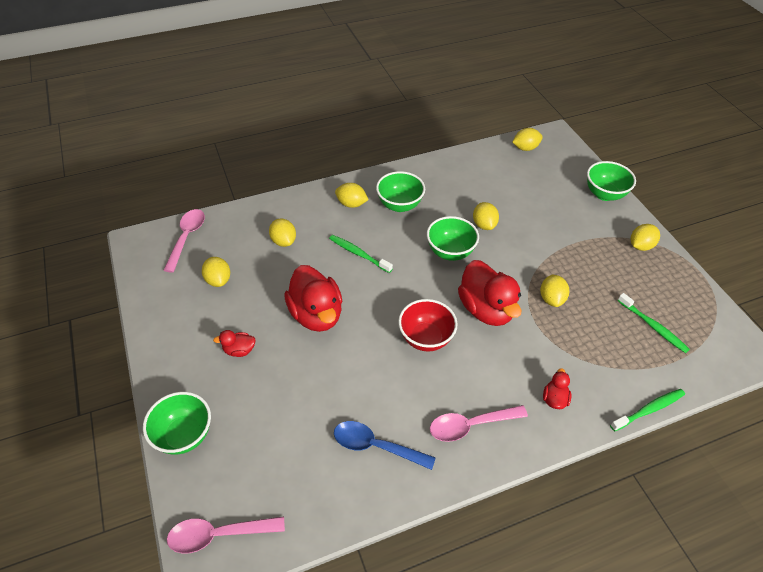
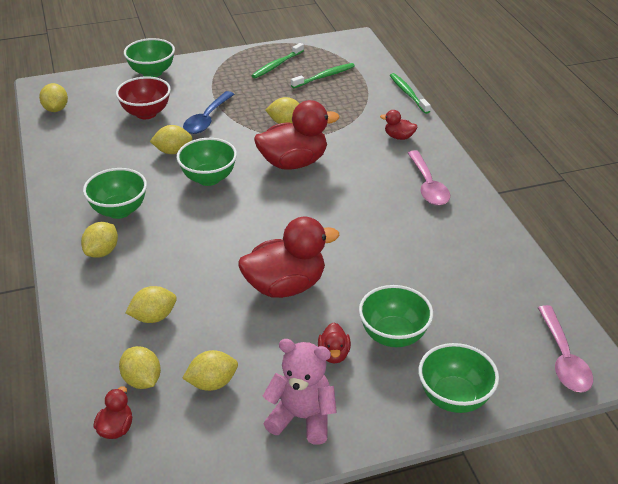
camera: 85 degrees left, 10 degrees down
(180, 333) = (302, 418): none -> pink teddy bear
(187, 238) = (116, 428): pink spoon -> red duck
(257, 391) = (393, 335): none -> green bowl
(358, 254) = (194, 248): green toothbrush -> green toothbrush (277, 65)
(376, 446) = (454, 245): blue spoon -> blue spoon (207, 119)
(425, 338) = (327, 205): red bowl -> red bowl (146, 113)
(640, 246) = (228, 65): yellow lemon -> yellow lemon (142, 380)

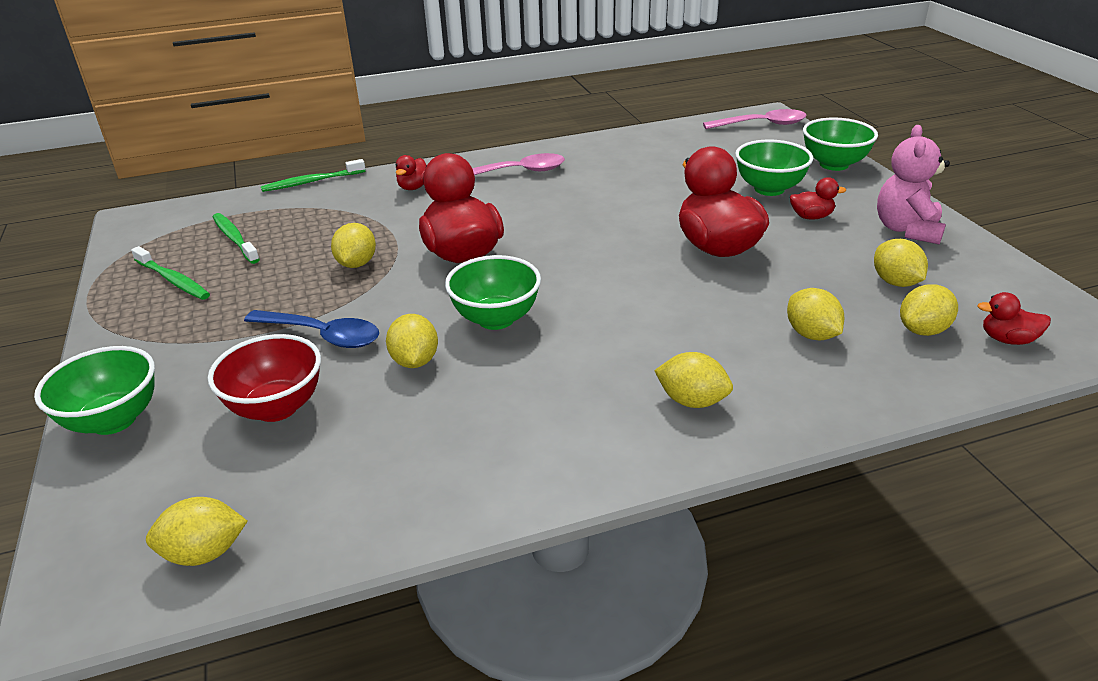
camera: 90 degrees left, 5 degrees down
(119, 210) = (583, 398): green bowl -> none

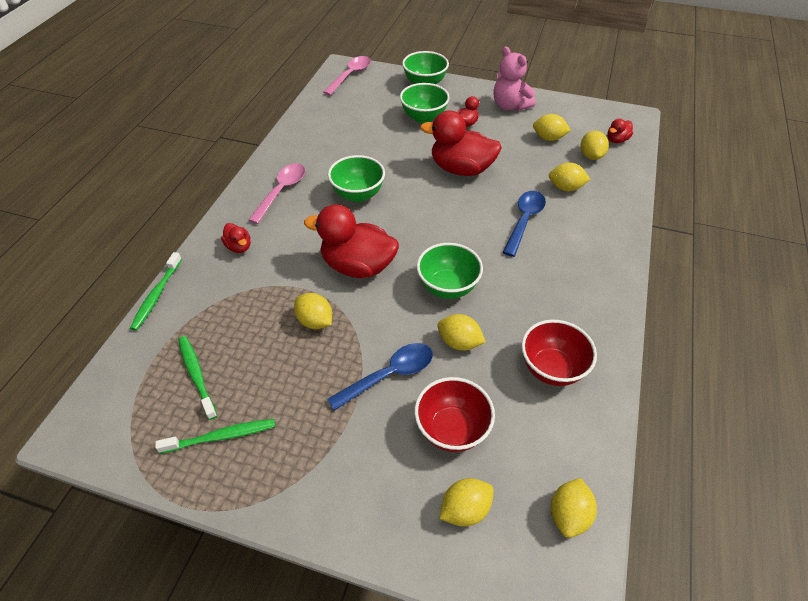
camera: 55 degrees left, 15 degrees up
(114, 420) = (390, 530): green bowl -> green bowl (358, 194)
(235, 239) = (197, 375): green toothbrush -> green toothbrush turned 60 degrees clockwise
(440, 449) = (551, 368): none -> red bowl
(690, 327) = (524, 221): none -> blue spoon
(692, 401) = (584, 255): yellow lemon -> yellow lemon (465, 509)

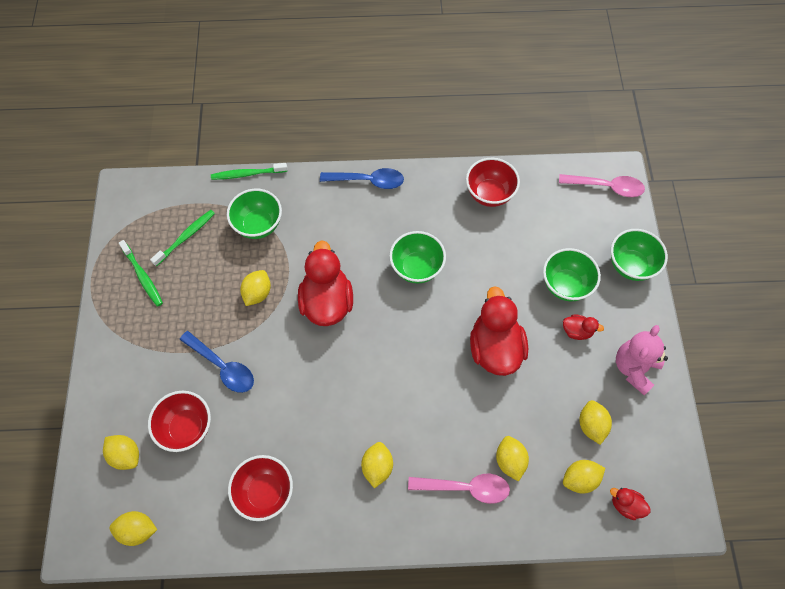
camera: 70 degrees right, 15 degrees up
(239, 247) = (316, 204): red duck -> none
(281, 191) = (395, 204): pink spoon -> pink spoon (465, 488)
(313, 133) = (489, 194): none -> red bowl
(447, 287) = (327, 383): green bowl -> green bowl (258, 225)
(459, 342) = (270, 410): yellow lemon -> yellow lemon (377, 467)
(524, 221) = (440, 429): blue spoon -> blue spoon (368, 181)

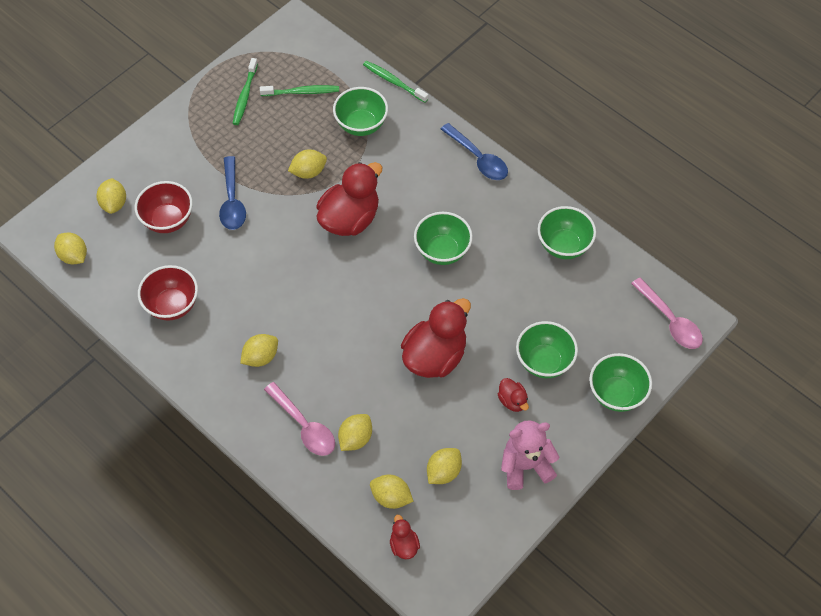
camera: 45 degrees right, 5 degrees down
(489, 194) = (563, 245): red bowl -> green bowl

